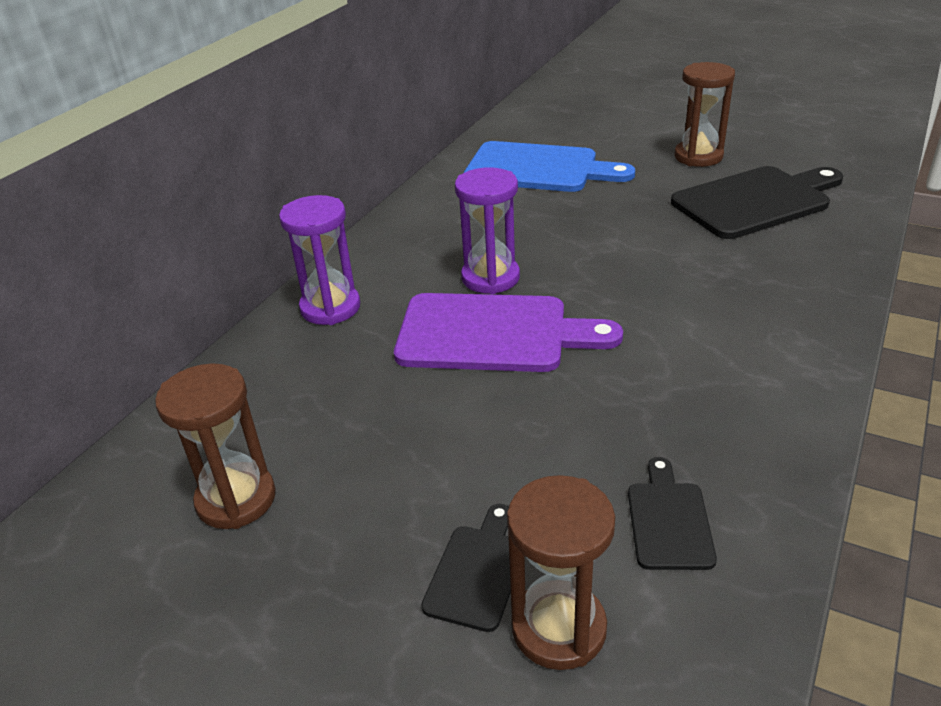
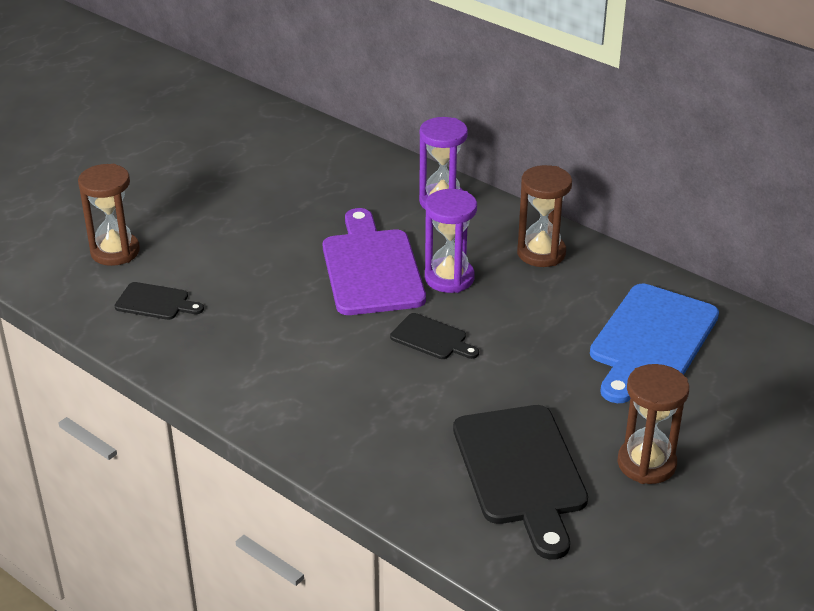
camera: 100 degrees right, 0 degrees up
(236, 499) = (265, 163): brown hourglass -> brown hourglass (541, 253)
(477, 571) = (165, 233): black cutting board -> black cutting board (432, 338)
(493, 334) = (371, 268): purple cutting board -> purple cutting board turned 150 degrees clockwise

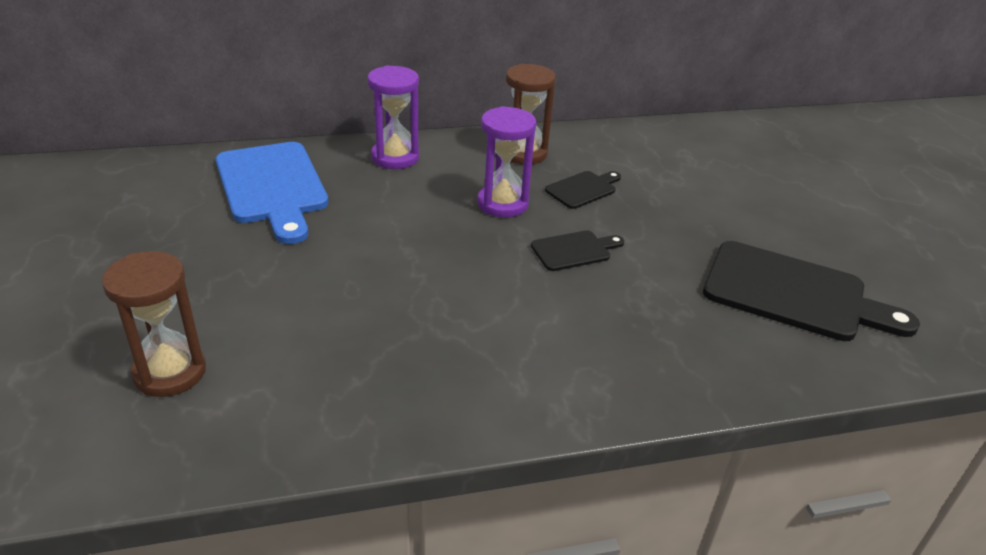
camera: 55 degrees left, 0 degrees up
(155, 302) = (307, 386): black cutting board -> black cutting board (583, 189)
(371, 268) = (437, 231): purple cutting board -> none
(646, 463) = (824, 236): brown hourglass -> none
(651, 340) = (680, 165): blue cutting board -> blue cutting board (272, 187)

